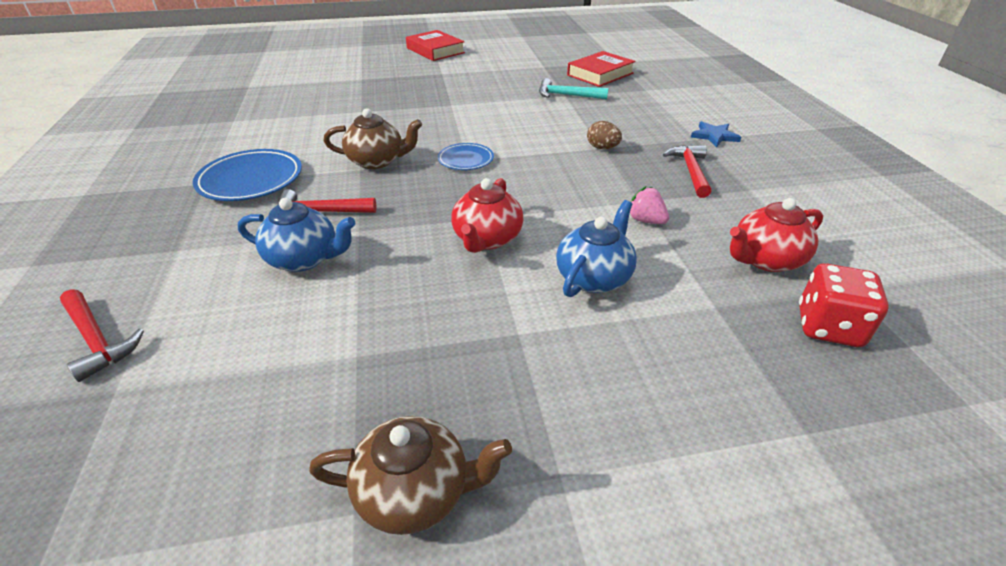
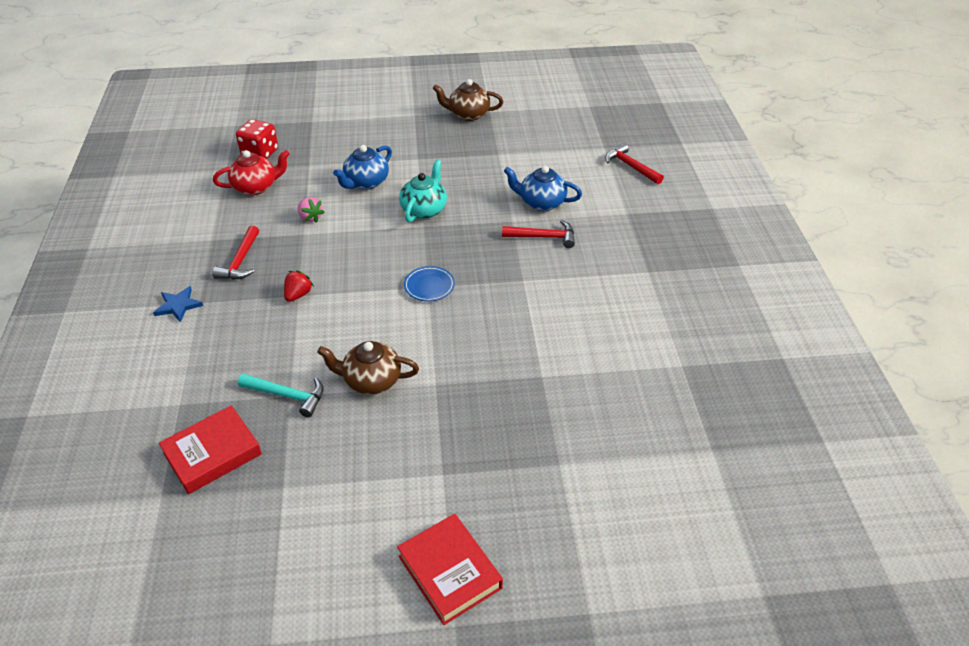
camera: 175 degrees left, 5 degrees up
(251, 180) = (612, 272): blue plate -> none
(376, 161) = (510, 289): brown teapot -> brown teapot (371, 380)
(487, 239) = (424, 210): red teapot -> turquoise teapot
(602, 148) = (298, 295): brown egg -> red strawberry

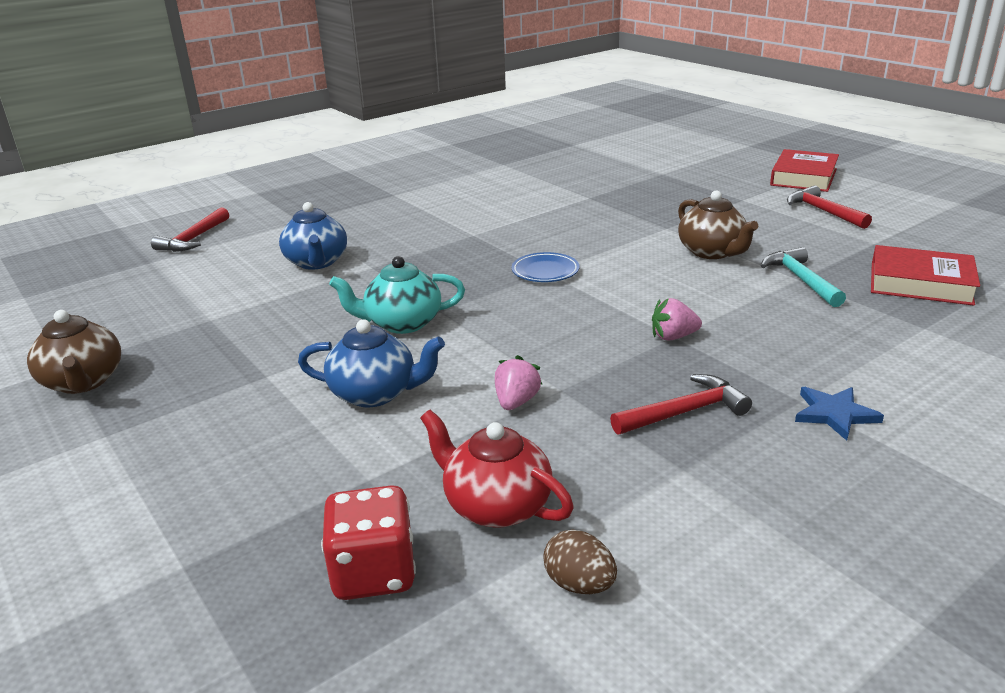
camera: 120 degrees left, 15 degrees down
(199, 189) = (579, 584): none -> brown egg
(298, 295) = (673, 337): red strawberry -> pink strawberry
(543, 237) = (387, 244): red hammer -> red hammer (823, 211)

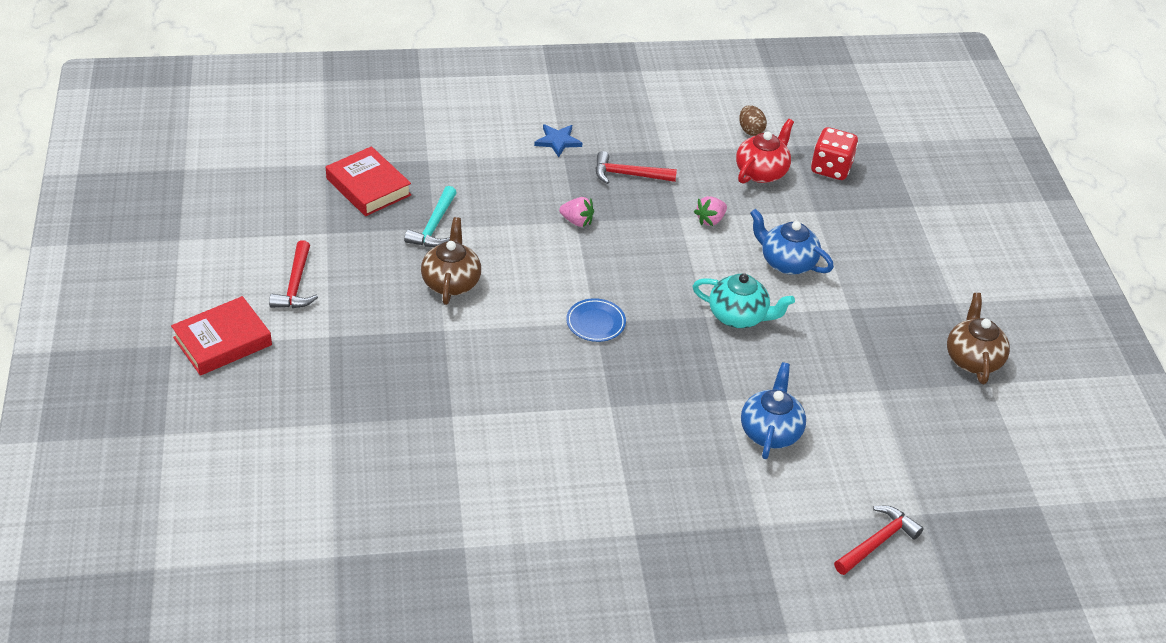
camera: 155 degrees left, 15 degrees up
(496, 506) = (761, 172): red teapot -> red teapot turned 120 degrees counterclockwise

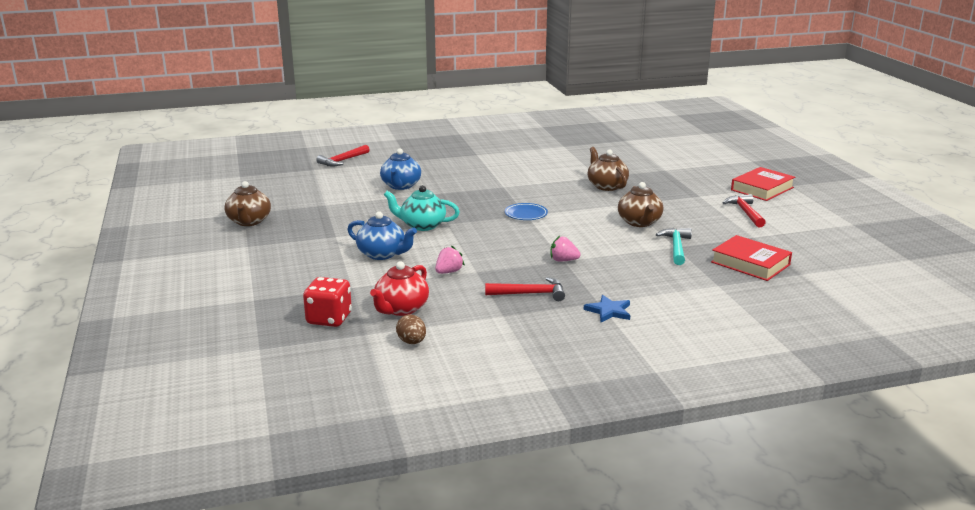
camera: 175 degrees right, 20 degrees down
(451, 384) = (606, 186): none -> brown teapot

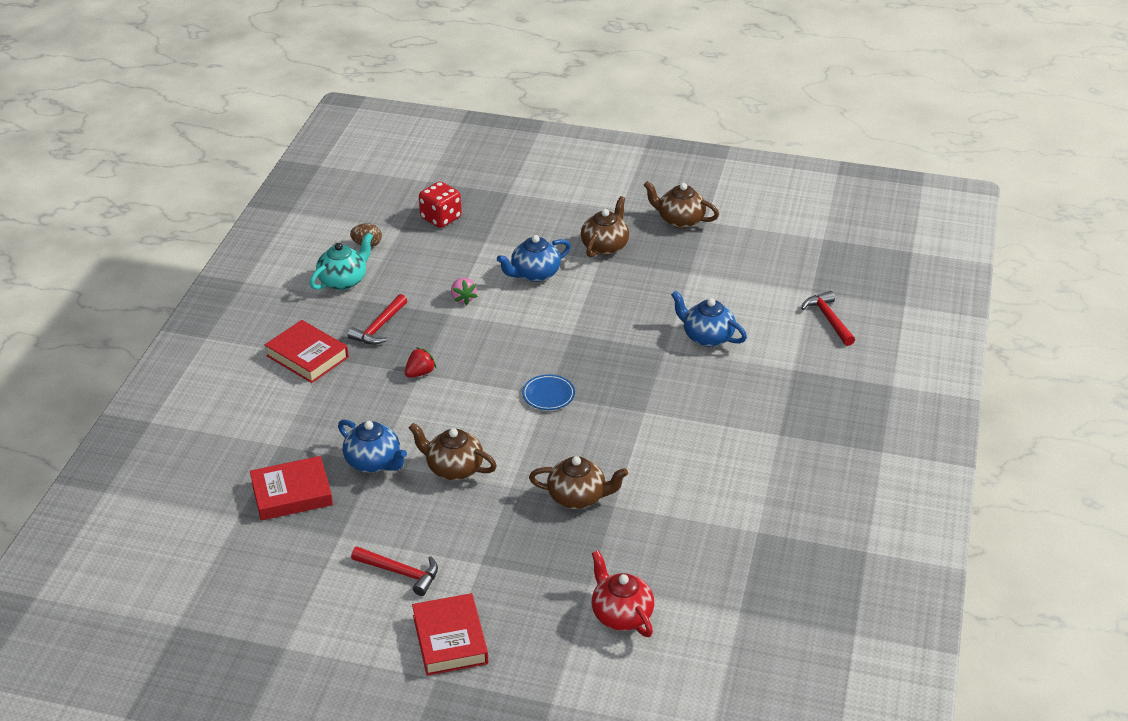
camera: 120 degrees right, 15 degrees up
(314, 239) = (605, 246): none -> brown teapot
(401, 309) = (422, 254): red teapot -> red teapot (621, 614)
(422, 225) = (580, 316): turquoise teapot -> turquoise teapot (343, 281)
(563, 260) = (420, 373): pink strawberry -> red strawberry
(609, 311) = (307, 356): blue star -> red book
(676, 247) = (373, 462): turquoise hammer -> blue teapot

